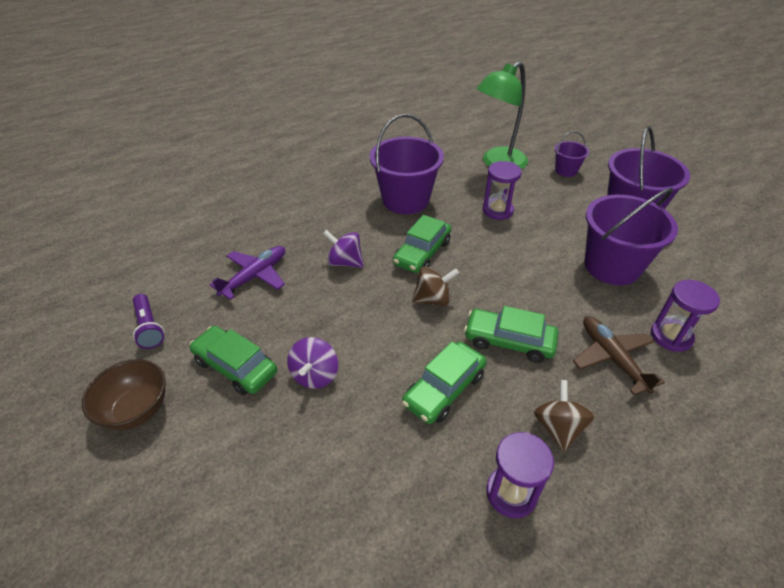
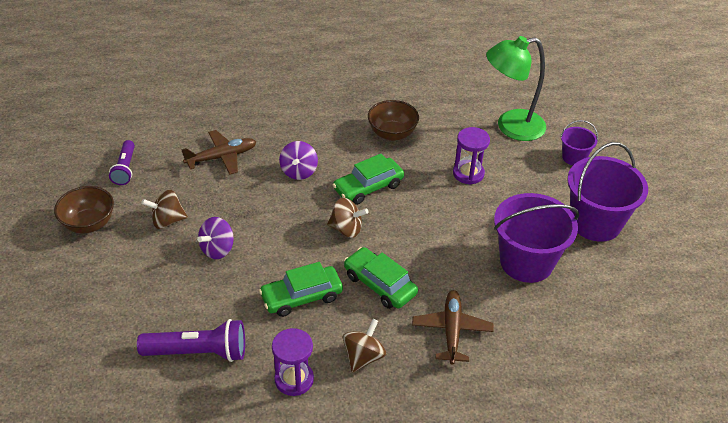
camera: 25 degrees right, 0 degrees up
(235, 366) = (167, 221): green car -> brown spinning top
(254, 276) = (221, 157): purple plane -> brown plane
(345, 262) = (299, 171): purple spinning top -> purple spinning top turned 135 degrees counterclockwise
(378, 515) = (198, 352): none -> purple flashlight
(405, 200) = (392, 134): purple bucket -> brown bowl
(671, 336) = (519, 336): purple hourglass -> none

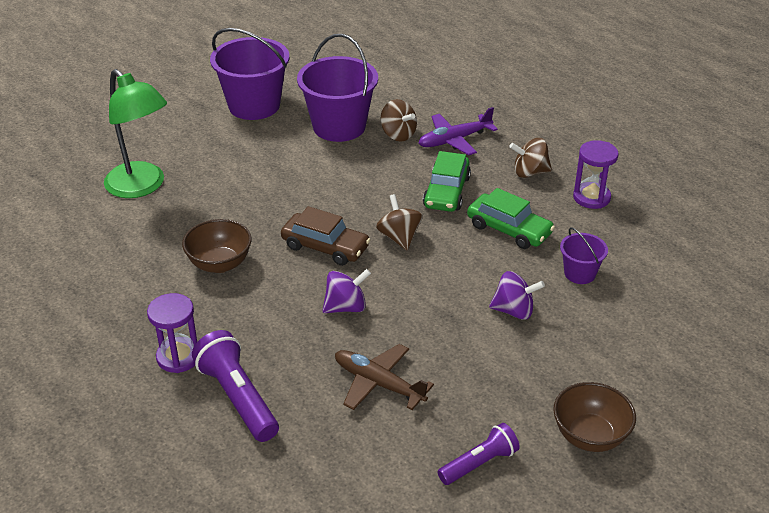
camera: 120 degrees left, 5 degrees down
(167, 221) = (517, 371): brown spinning top -> brown spinning top (398, 135)
(198, 352) = (632, 261): purple flashlight -> purple flashlight (238, 398)
(368, 187) = (325, 247): green car -> brown car
(451, 331) = (455, 140): brown plane -> purple plane
(468, 173) = (245, 191): purple hourglass -> purple hourglass (178, 357)
(574, 157) = (166, 137): purple bucket -> purple bucket (580, 273)

